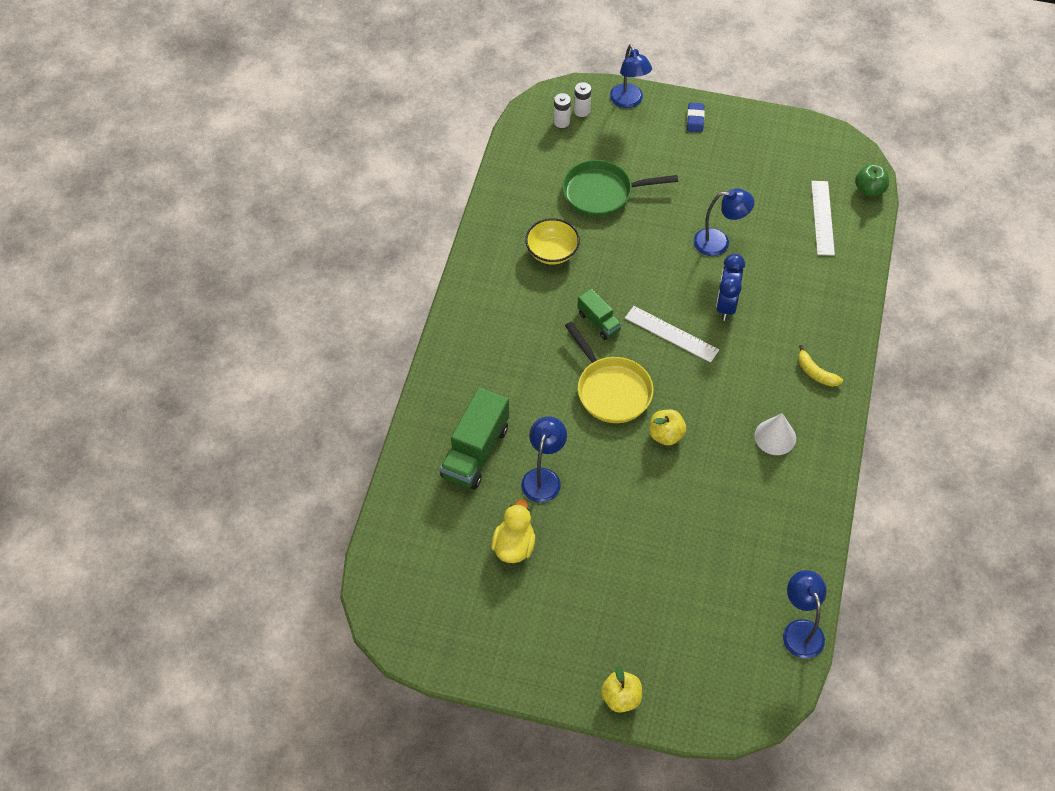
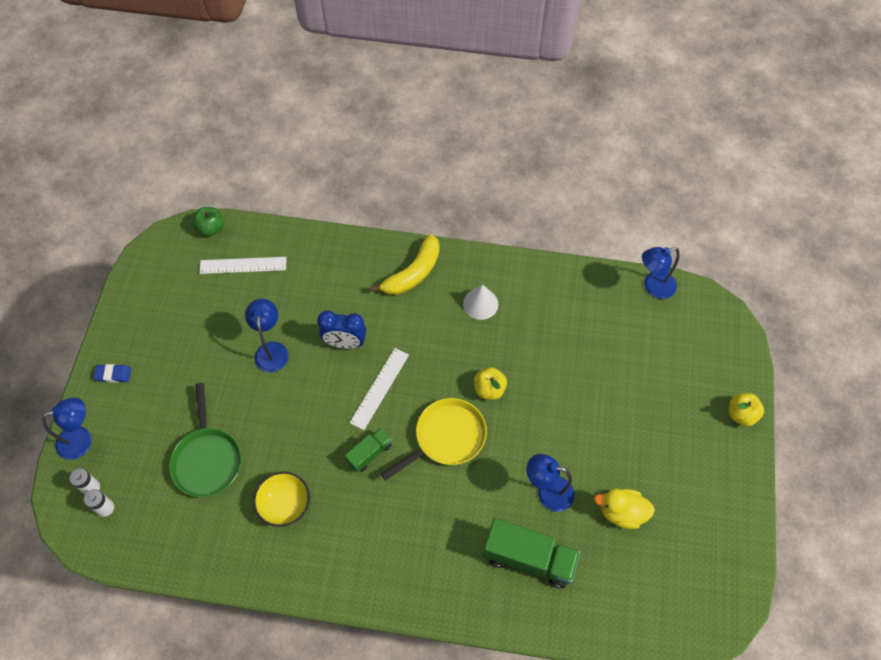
camera: 95 degrees left, 5 degrees up
(815, 373) = (413, 273): yellow banana -> yellow banana, size x1.78

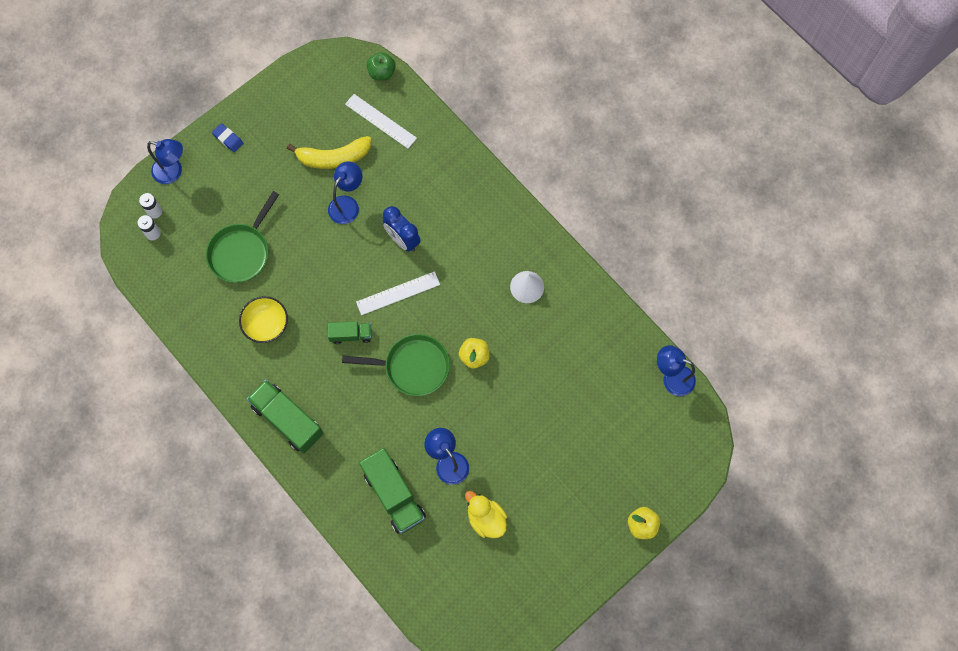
camera: 40 degrees right, 10 degrees up
(377, 572) = (288, 420): none -> green truck
(413, 273) = (498, 223): yellow banana -> yellow banana (333, 157)
(446, 438) = (412, 367): yellow pan -> green pan

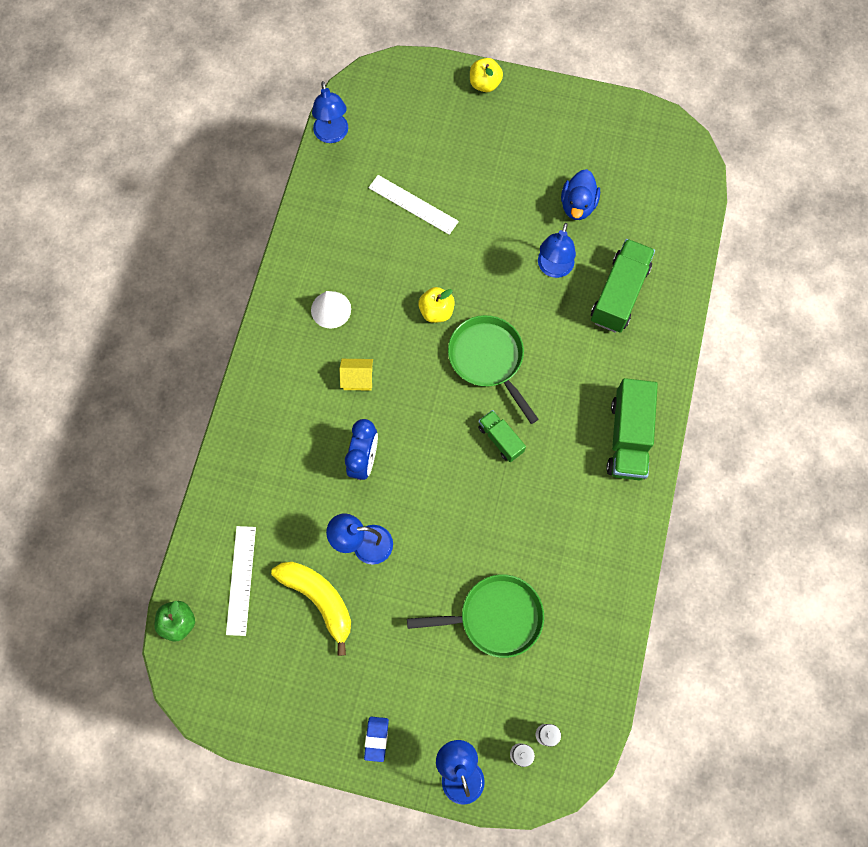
camera: 125 degrees left, 0 degrees up
(266, 324) = (552, 530): yellow bowl -> none
(398, 293) = (424, 424): white ruler -> white ruler (413, 204)
(462, 272) = (357, 378): none -> yellow house
(486, 519) = (577, 205): yellow duck -> blue duck

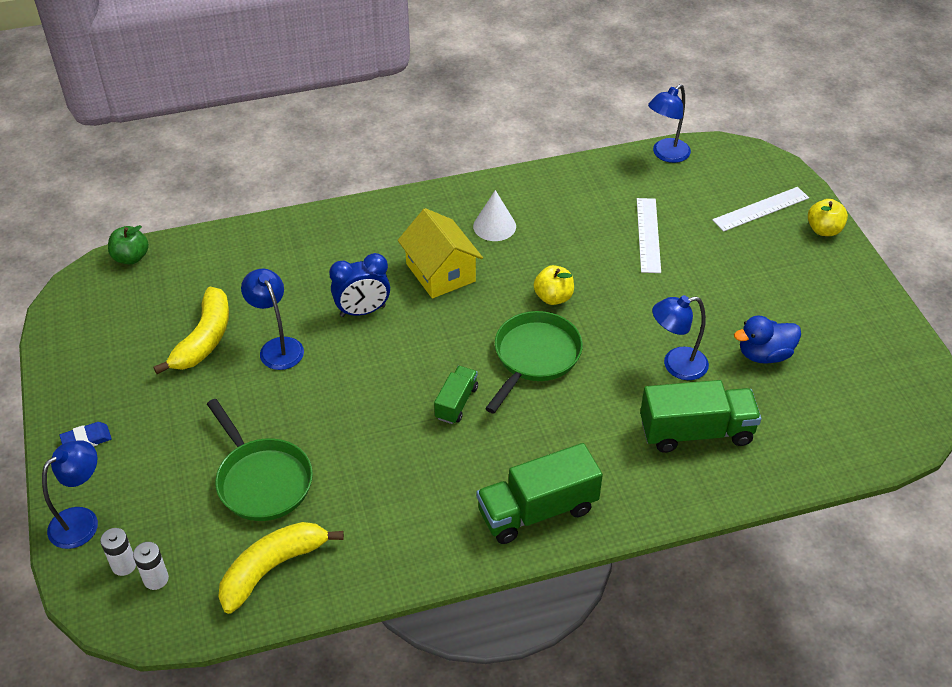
camera: 60 degrees right, 25 degrees down
(241, 580) = (193, 279): white ruler -> white ruler (760, 209)
(357, 378) = (440, 272): yellow house -> yellow house, size x1.86
(580, 645) = (272, 568): none -> yellow banana

